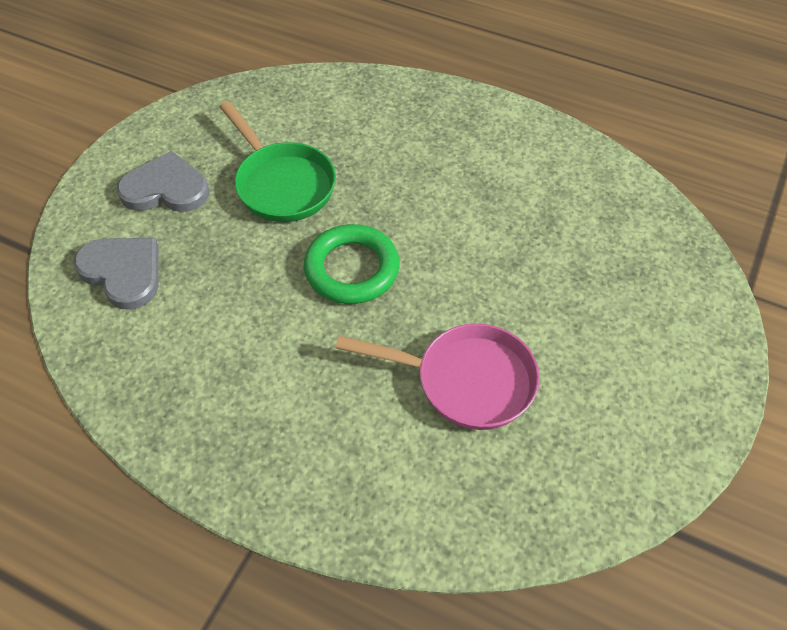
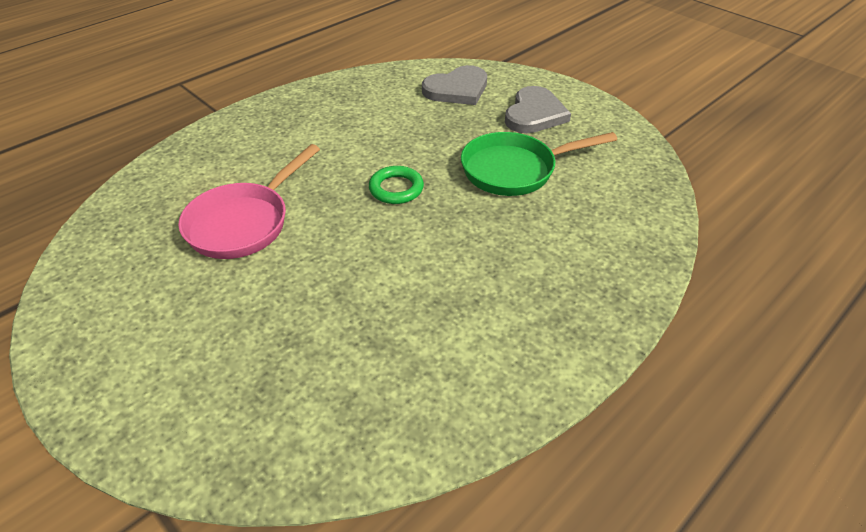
camera: 110 degrees right, 10 degrees down
(352, 269) = (396, 189): green ring -> green ring, size x0.64

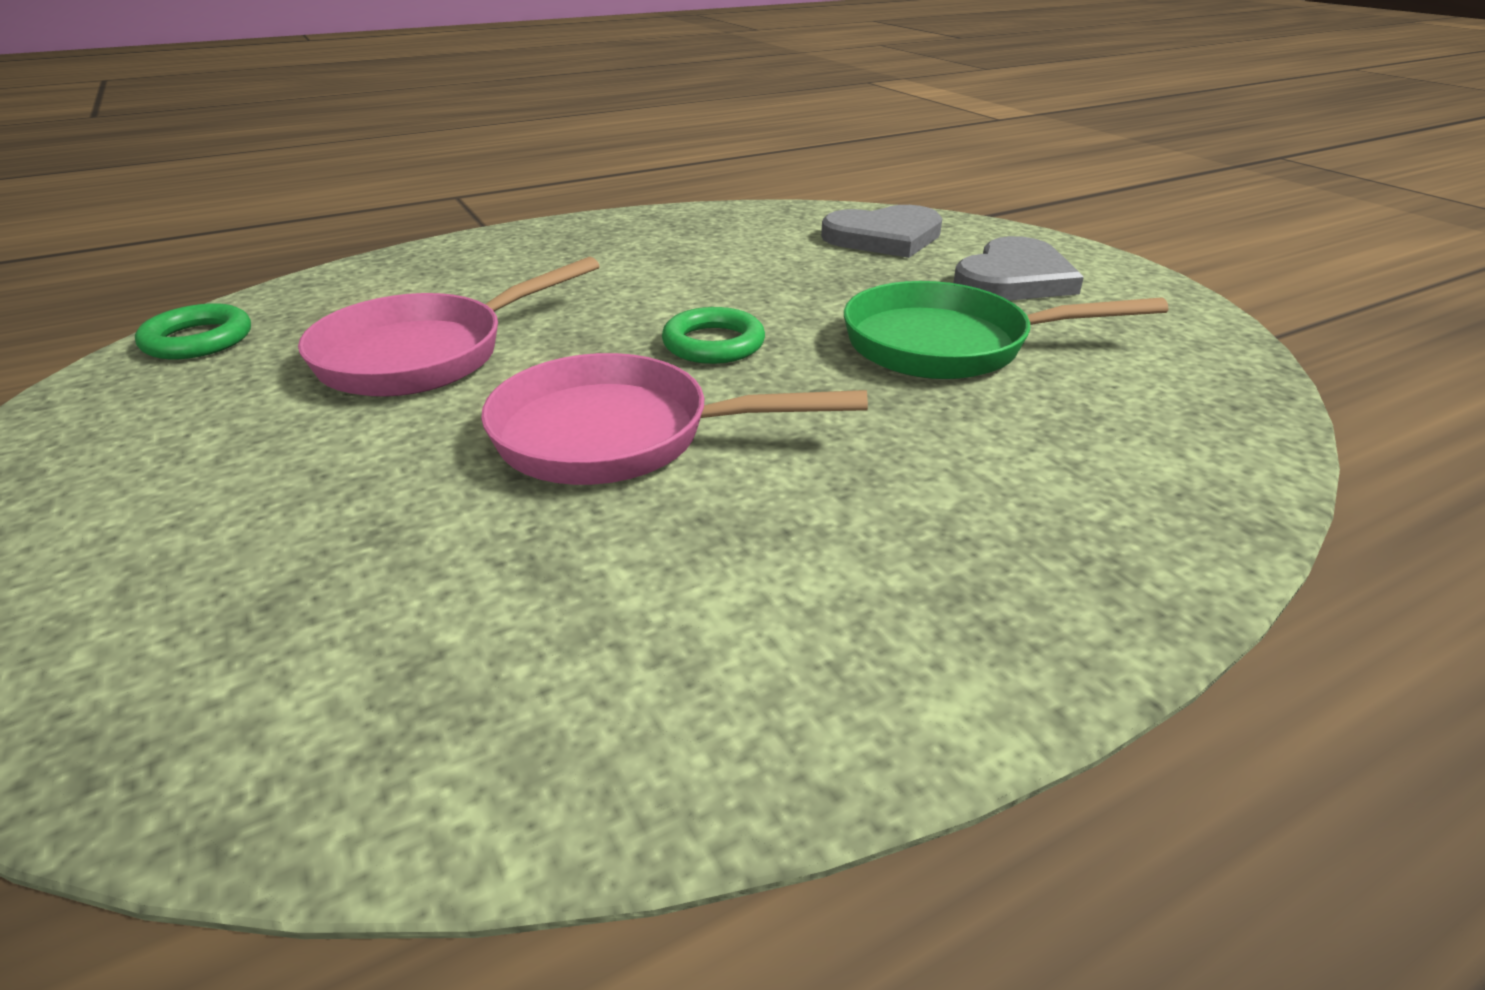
camera: 15 degrees right, 10 degrees down
(102, 234) = (198, 340): none -> green ring
(376, 260) = (619, 436): none -> pink pan

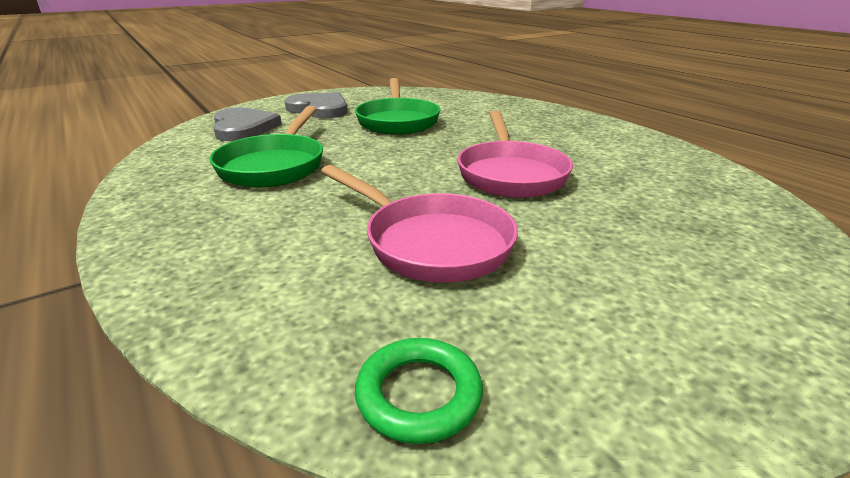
camera: 95 degrees left, 5 degrees down
(713, 344) = (401, 161): green ring -> none
(716, 266) = (275, 165): none -> green pan

